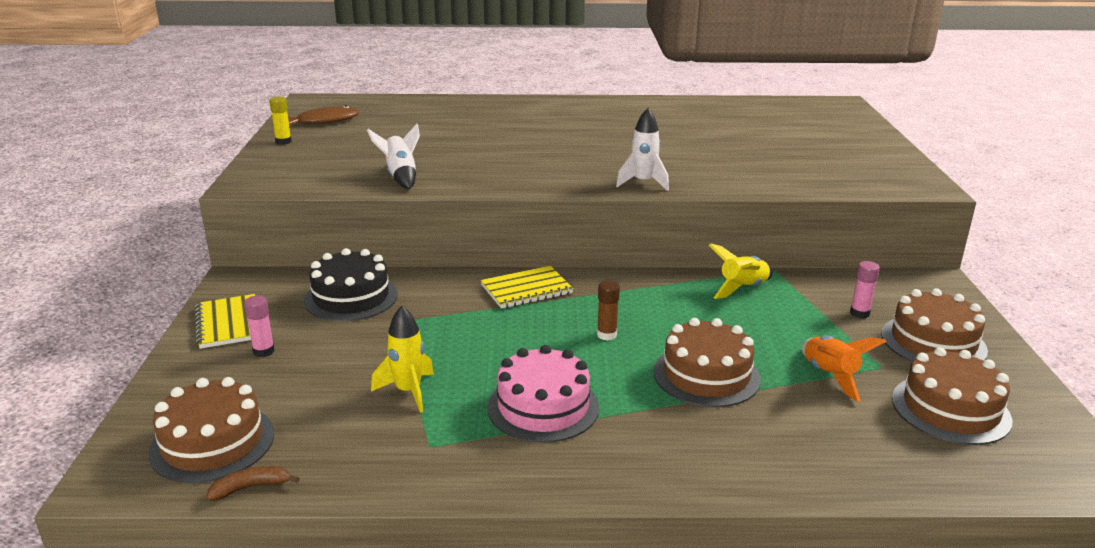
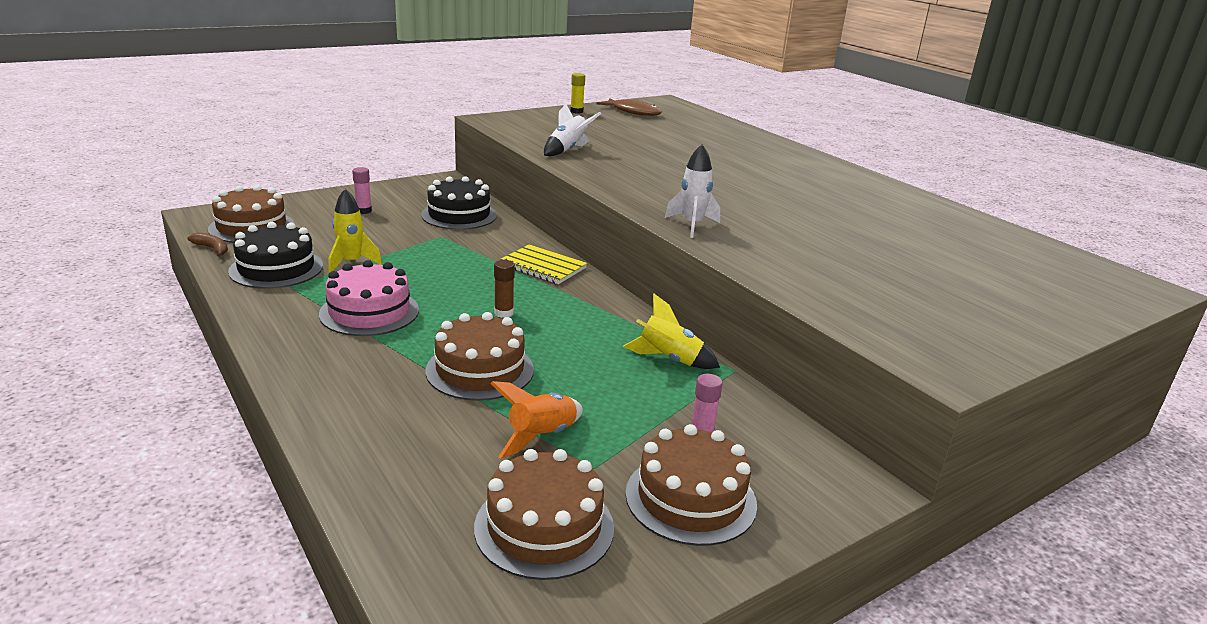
camera: 55 degrees right, 0 degrees up
(228, 323) = (388, 193): yellow notebook -> none
(370, 446) = (276, 268): none -> black cake

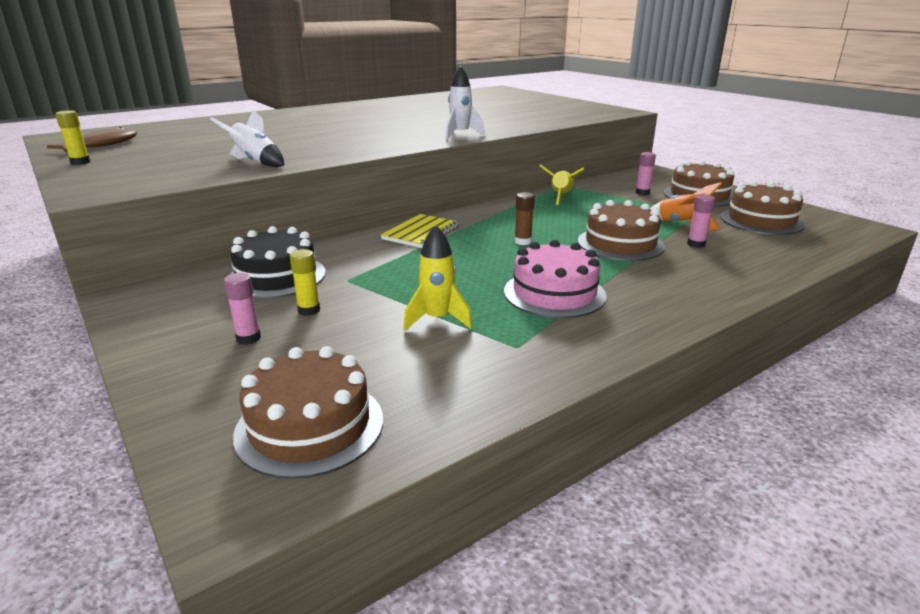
camera: 90 degrees left, 0 degrees up
(212, 249) = (411, 442): brown banana -> none
(276, 268) = (470, 366): black cake -> none
(394, 225) = (309, 310): none -> yellow glue stick
(460, 426) = (696, 244): none -> pink glue stick

